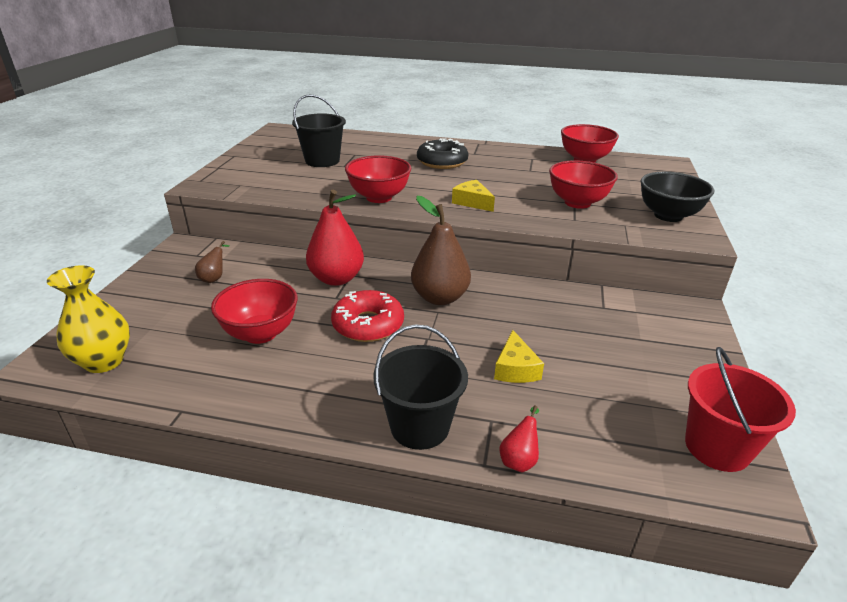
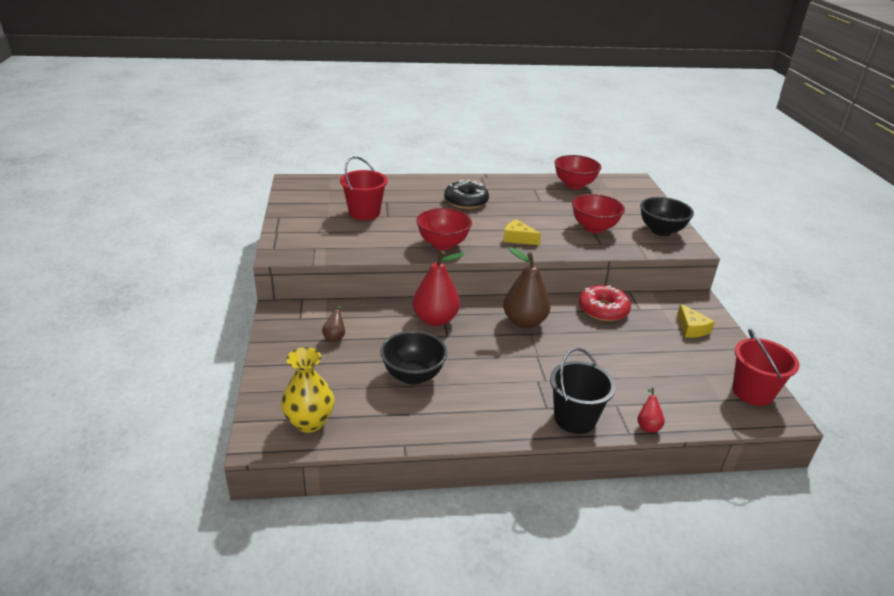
camera: 20 degrees left, 0 degrees up
(260, 333) = (413, 375): red bowl -> black bowl
(322, 161) = (364, 213): black bucket -> red bucket
(368, 325) = (488, 353): red donut -> red donut (603, 309)
(515, 368) = (609, 366): yellow cheese -> yellow cheese (691, 328)

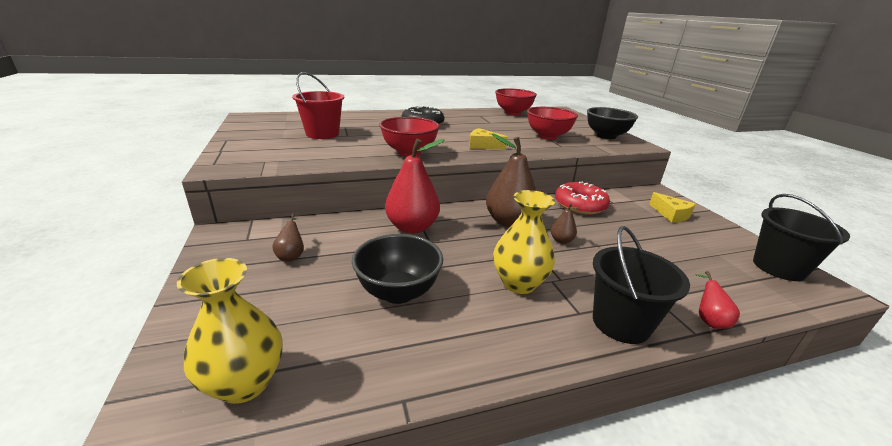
camera: 10 degrees left, 5 degrees down
(509, 379) = (519, 283): none -> yellow vase
(564, 345) = (561, 240): none -> brown pear
(752, 392) = (778, 267): red bucket -> black bucket

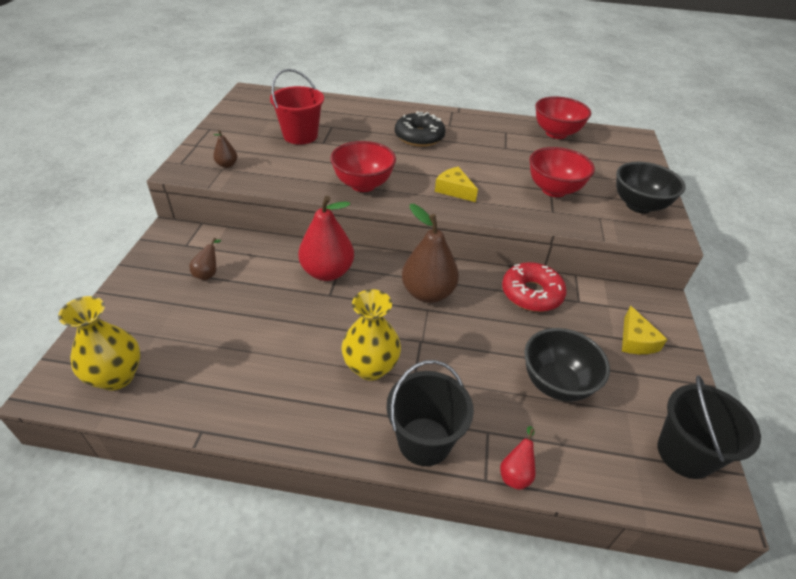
camera: 25 degrees right, 15 degrees up
(398, 292) = (263, 339): black bowl -> black bowl (556, 383)
(561, 240) = (460, 334): brown pear -> brown pear (227, 165)

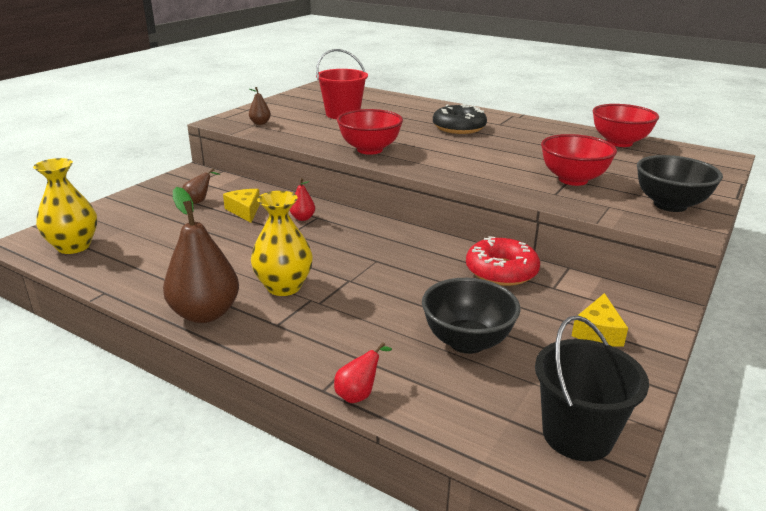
camera: 25 degrees right, 15 degrees down
(327, 272) = (303, 218): red pear -> red pear, size x0.46
(424, 441) = (287, 347): black bucket -> none
(428, 293) = (387, 249): brown pear -> brown pear (205, 313)
(454, 190) = (459, 165): yellow cheese -> yellow cheese (245, 211)

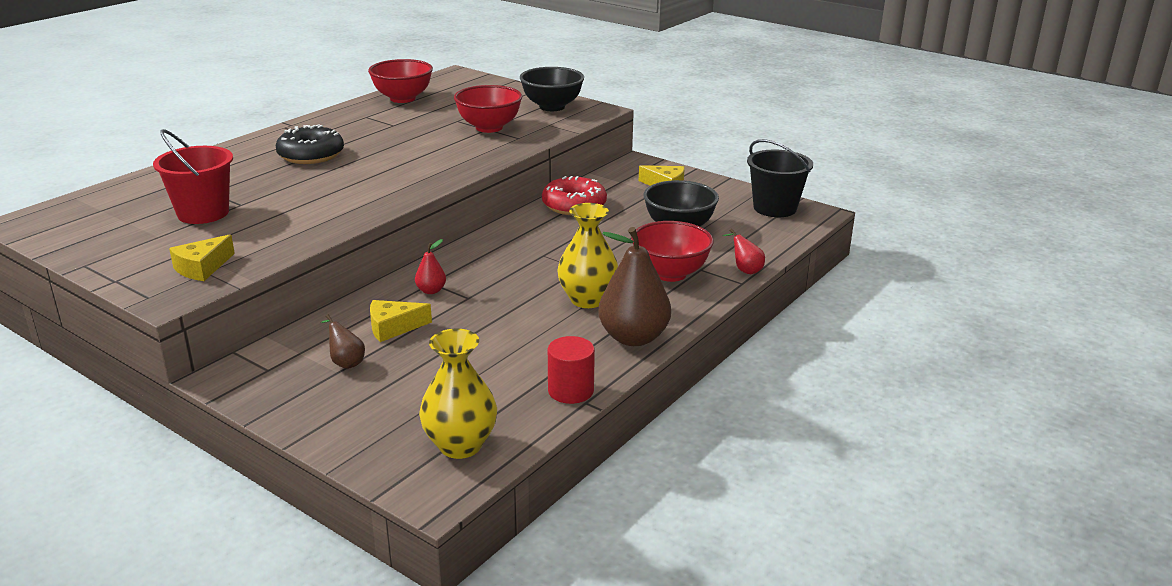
camera: 85 degrees left, 0 degrees up
(125, 285) = (570, 391): none -> red cylinder
(260, 123) = (202, 268): brown pear -> yellow cheese
(369, 150) = (361, 202): red bowl -> red bowl (670, 274)

